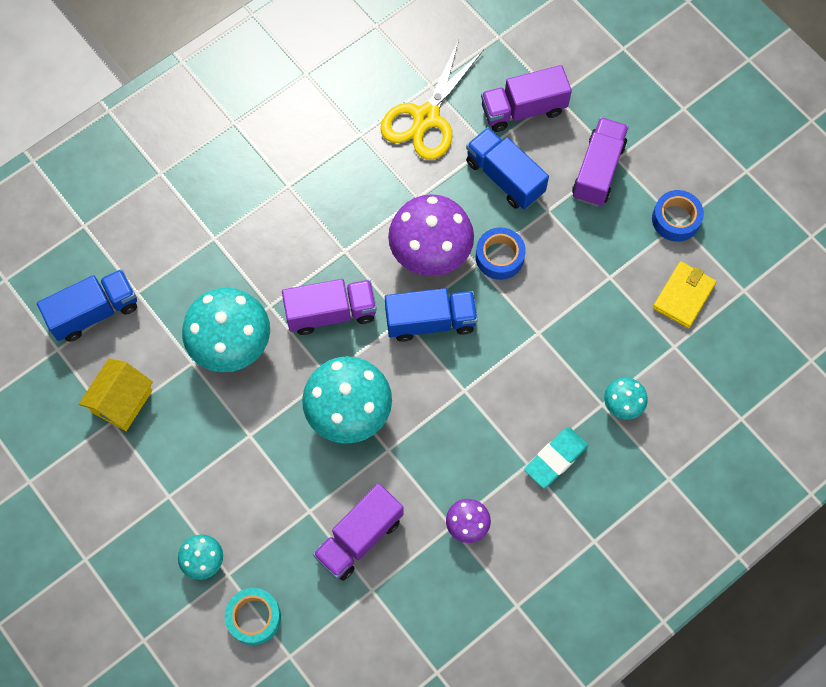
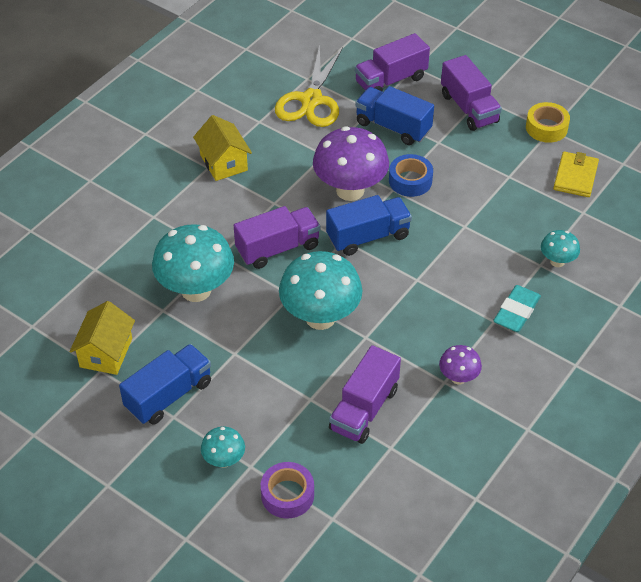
camera: 15 degrees left, 20 degrees down
(94, 312) = (59, 291): blue truck -> blue truck (169, 395)
(254, 617) = (287, 495): turquoise tape -> purple tape
(306, 183) = (223, 162): none -> yellow house
(598, 171) = (469, 108): purple truck -> purple truck turned 150 degrees clockwise
(675, 219) = (546, 128): blue tape -> yellow tape

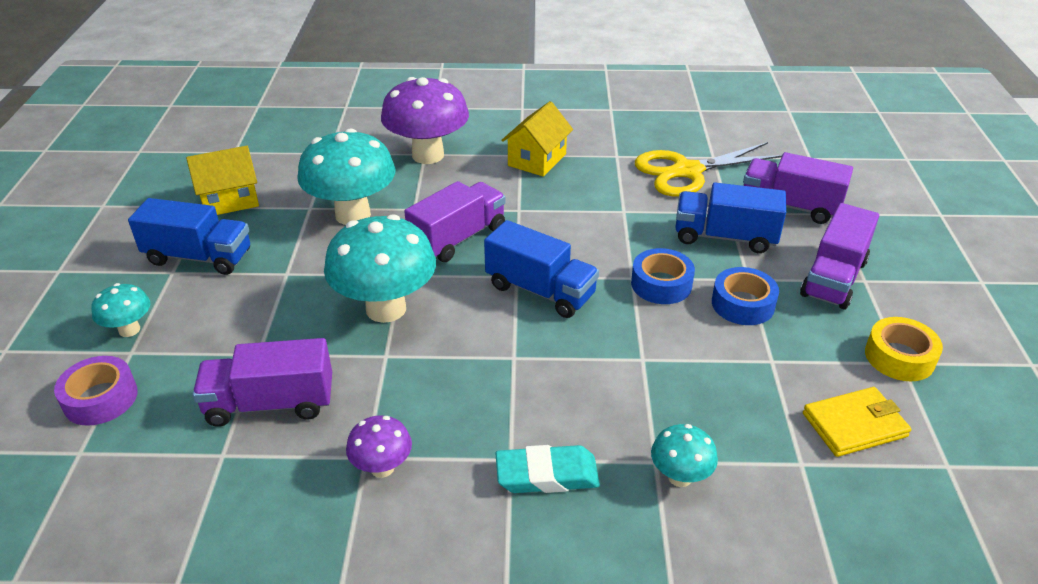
camera: 55 degrees right, 10 degrees down
(278, 248) = (458, 238): purple truck -> purple truck turned 75 degrees counterclockwise
(350, 190) = (593, 249): purple mushroom -> purple mushroom (428, 155)
(393, 127) = (724, 237): blue truck -> blue truck turned 75 degrees counterclockwise
(457, 158) = (743, 304): none -> blue tape

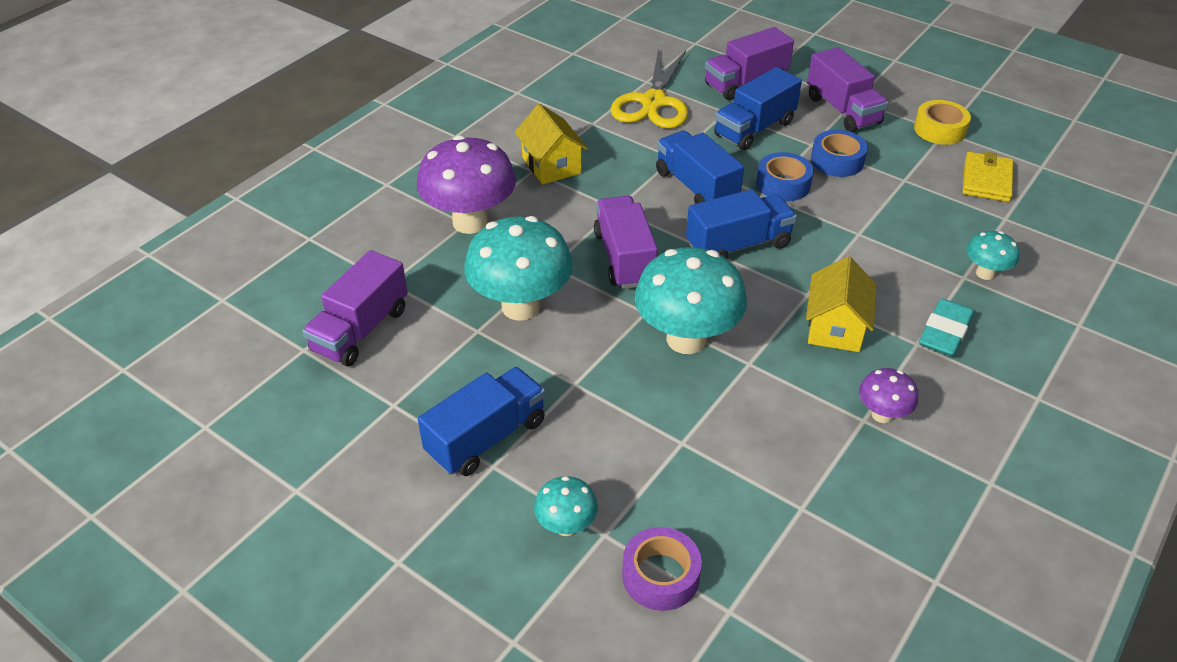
camera: 55 degrees left, 5 degrees up
(229, 200) = (401, 383): yellow house -> yellow house (835, 327)
(270, 404) = (758, 456): purple truck -> purple truck (361, 330)
(595, 238) = (696, 187): none -> blue truck

